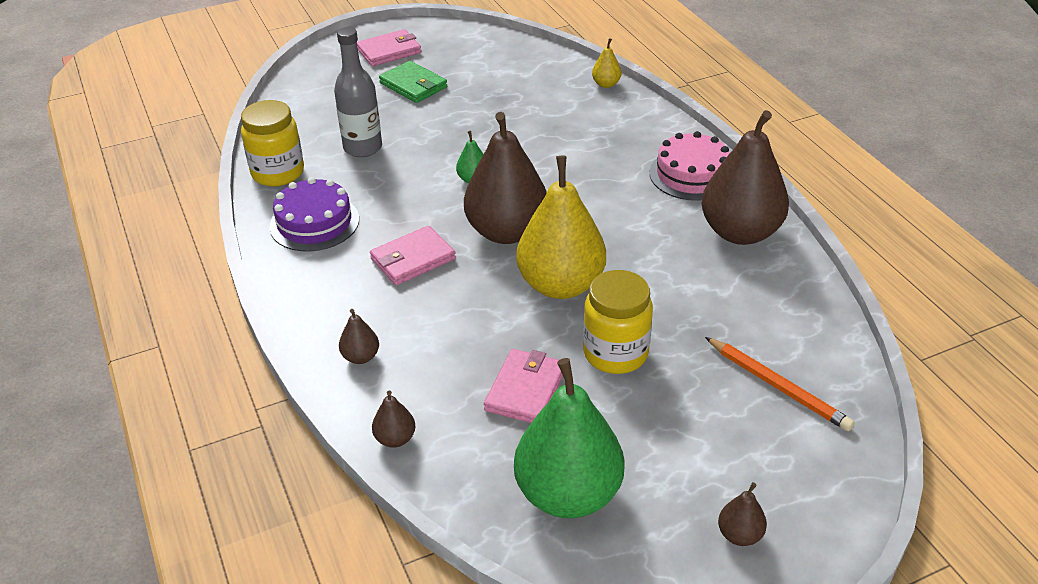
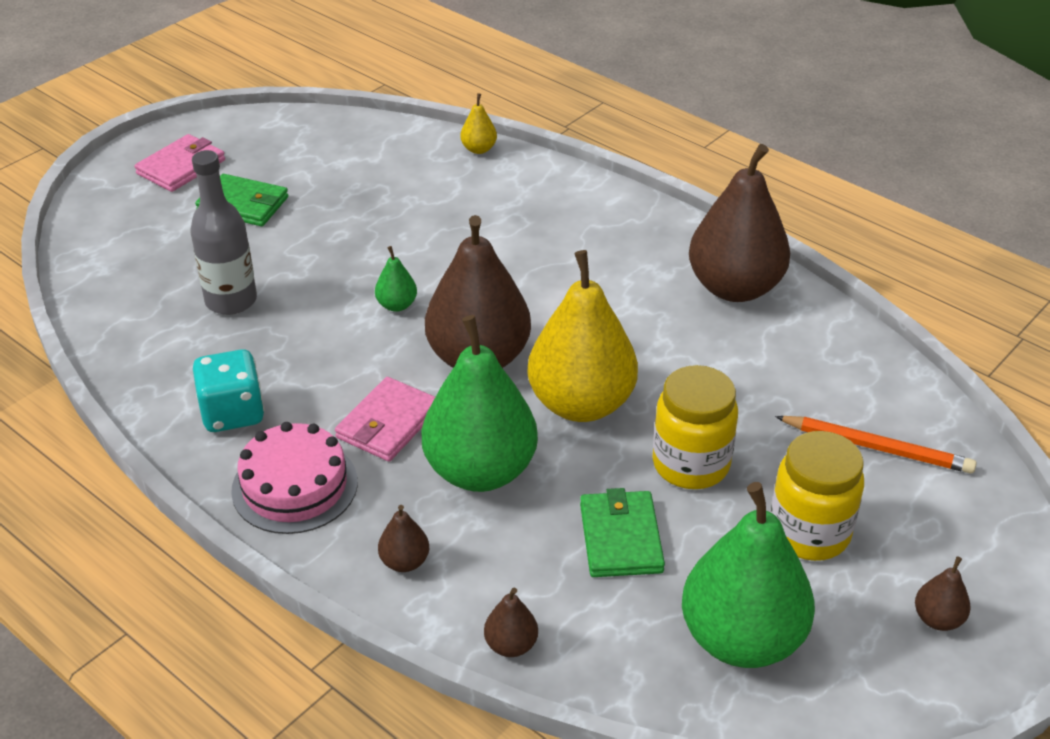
camera: 25 degrees left, 0 degrees up
(278, 173) = (139, 362): yellow jar -> yellow jar (809, 533)
(314, 222) = (233, 413): purple cake -> turquoise dice
(455, 311) = (480, 471): none -> green pear
(525, 390) = (620, 538): pink wallet -> green wallet
(692, 174) = (642, 234): pink cake -> pink cake (295, 486)

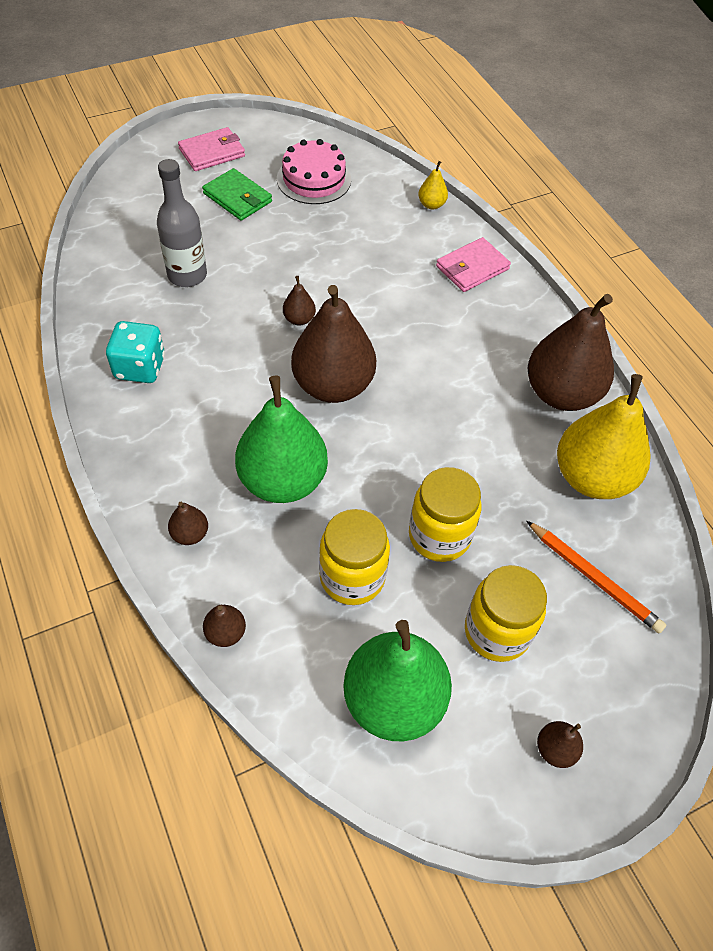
camera: 20 degrees right, 15 degrees up
(295, 486) = (149, 443): pink cake -> pink cake (314, 179)
(388, 423) = (240, 416): pink wallet -> pink wallet (472, 268)
(397, 305) = (299, 319): green pear -> brown pear
(581, 404) = (386, 452): yellow pear -> yellow pear (592, 477)
(620, 538) = (352, 577): green wallet -> yellow jar

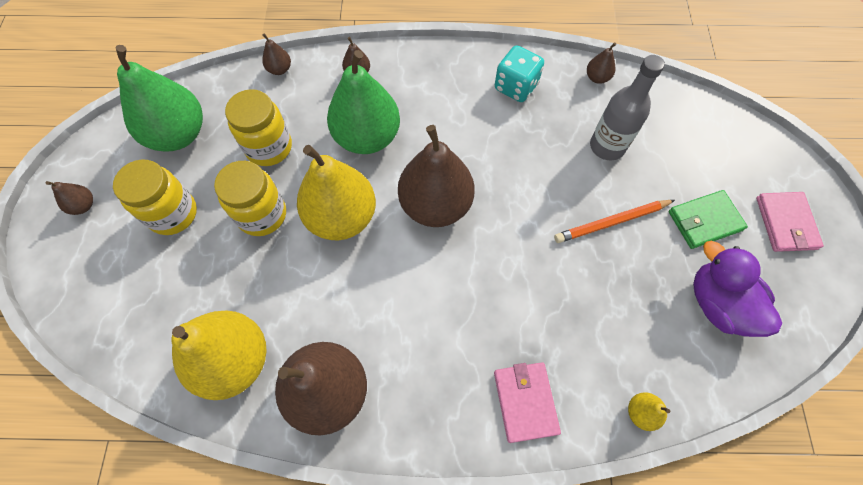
camera: 120 degrees right, 10 degrees up
(299, 319) = (520, 210): brown pear -> brown pear (597, 78)
(314, 179) = (718, 304): pink cake -> purple duck
(395, 459) = (342, 217): none -> yellow pear
(594, 578) = (159, 303): orange pencil -> orange pencil (611, 222)

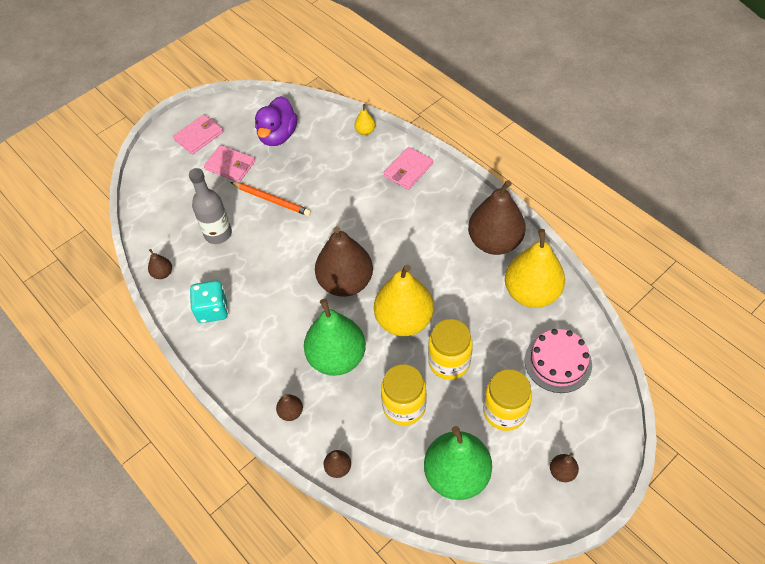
camera: 130 degrees left, 10 degrees down
(151, 303) = (558, 362): none -> pink cake
(704, 221) = (230, 165): green wallet -> pink wallet

